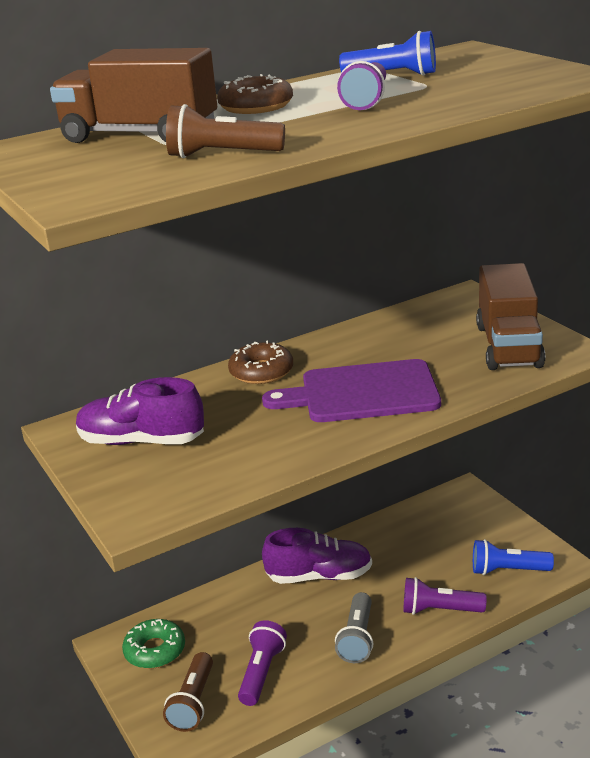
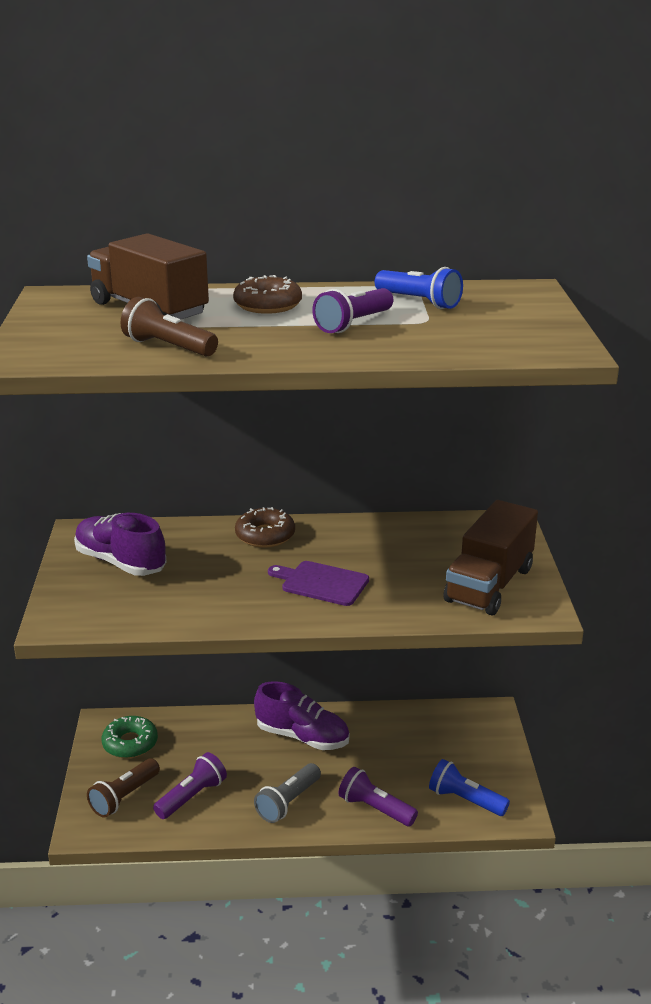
camera: 25 degrees right, 0 degrees up
(362, 393) = (322, 583): purple cutting board -> purple cutting board, size x0.62

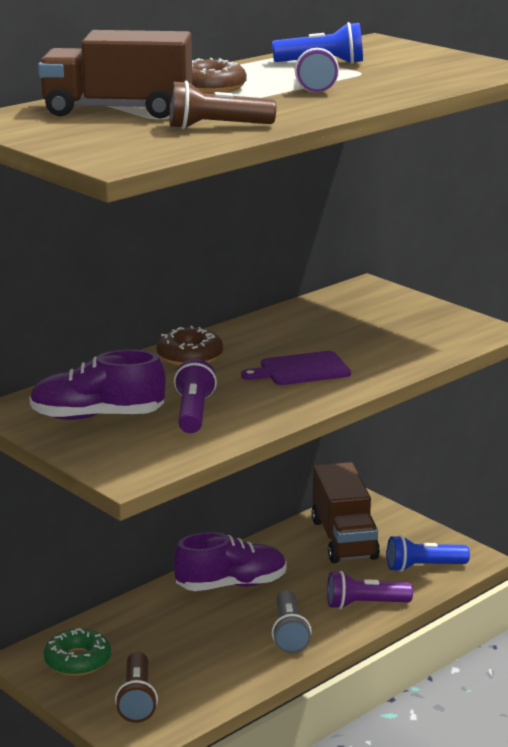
camera: 40 degrees left, 5 degrees down
(192, 796) = (200, 669): purple flashlight -> purple flashlight (193, 413)
(489, 585) = (426, 328): brown truck -> brown truck (343, 539)

